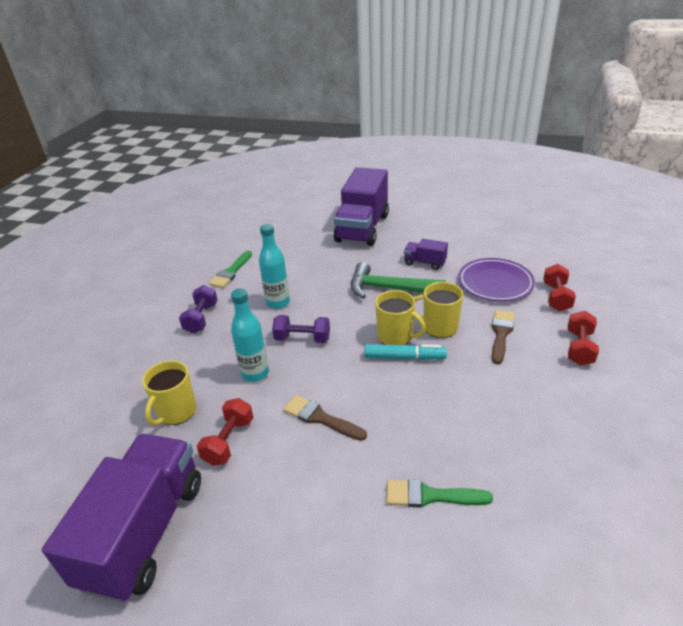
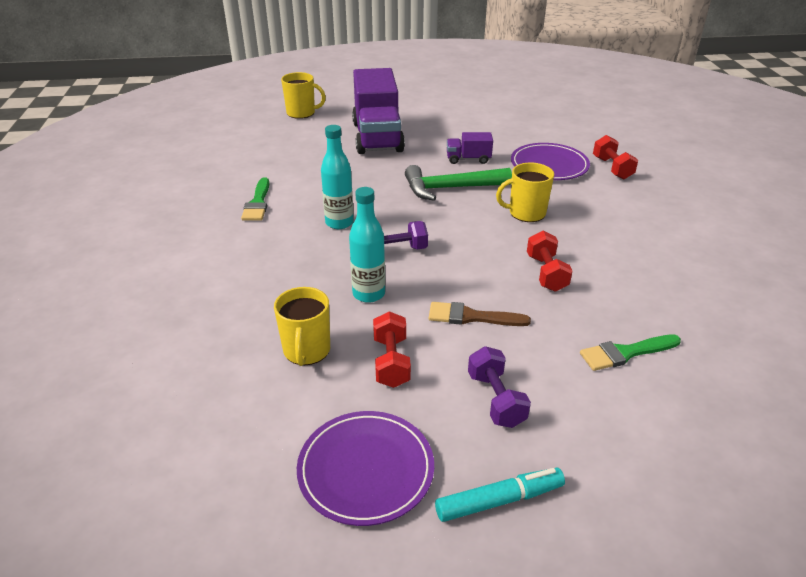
camera: 25 degrees left, 0 degrees up
(144, 532) = (366, 469): purple truck -> purple plate
(201, 318) = (259, 255): purple dumbbell -> purple dumbbell (496, 399)
(395, 336) = (490, 229): yellow mug -> yellow mug (301, 113)
(404, 357) = (513, 245): turquoise marker -> turquoise marker (499, 500)
(501, 334) = (587, 207): brown brush -> none
(579, 348) = (661, 205): red dumbbell -> red dumbbell (546, 273)

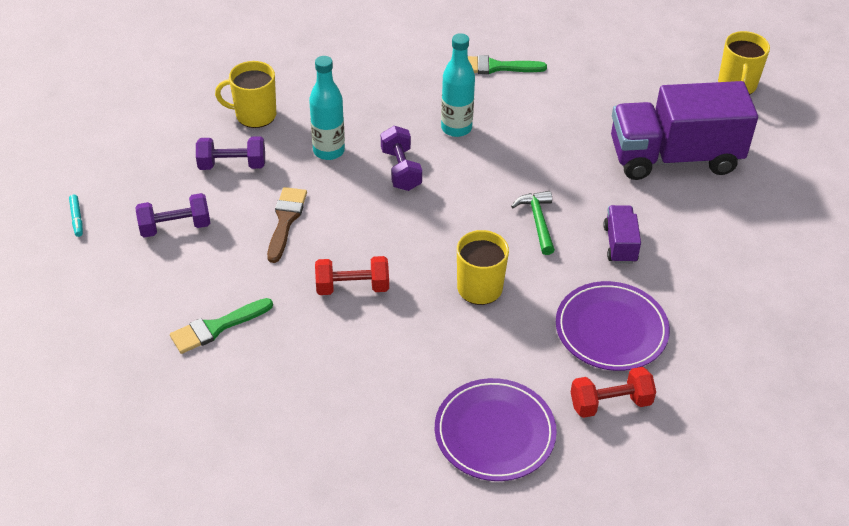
camera: 90 degrees right, 10 degrees up
(366, 469) = (122, 150): purple plate -> purple plate (494, 433)
(391, 362) = (232, 165): red dumbbell -> purple dumbbell
(450, 188) = (538, 221): green hammer -> green hammer, size x0.59
(499, 500) = (77, 219): turquoise marker -> turquoise marker, size x0.54
(625, 353) = (216, 327): green brush -> green brush turned 105 degrees counterclockwise

